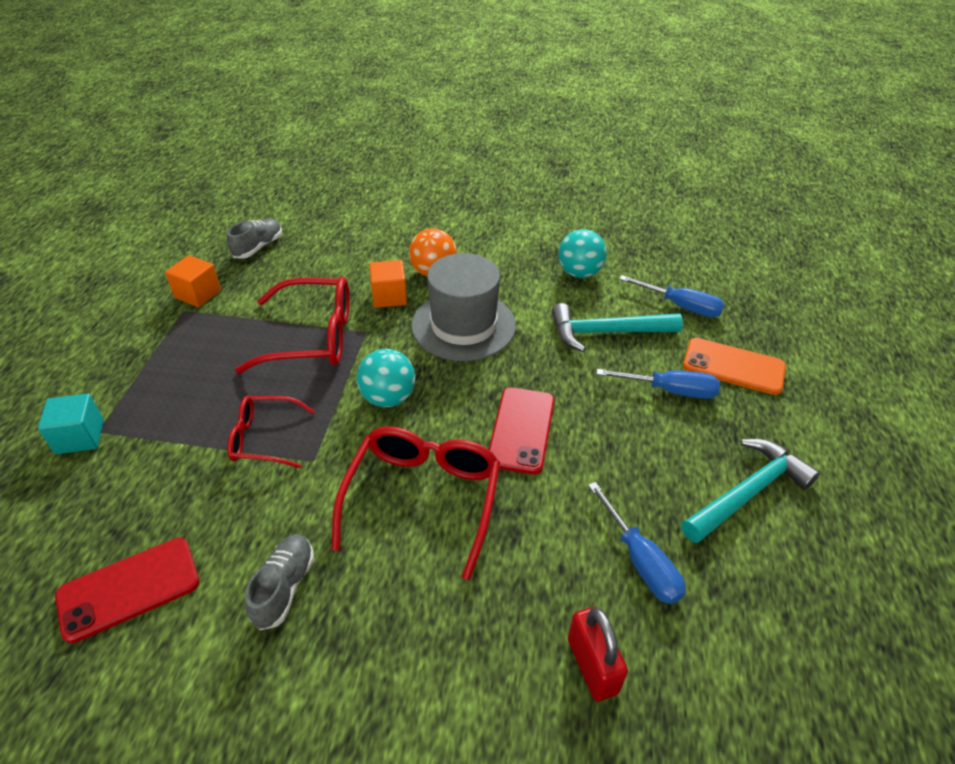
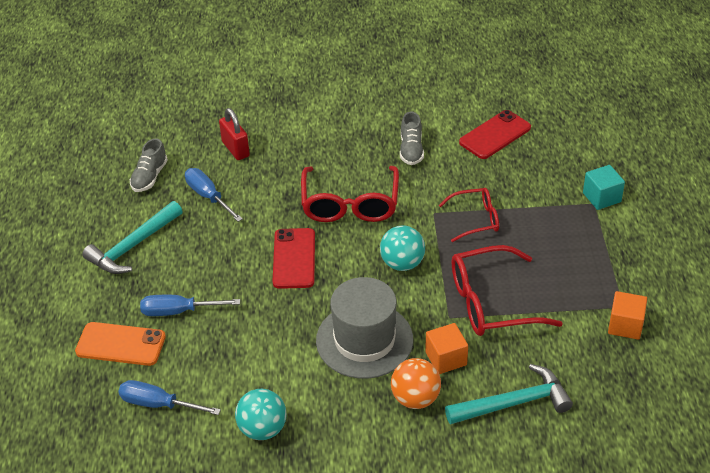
camera: 170 degrees right, 0 degrees up
(258, 247) = (615, 395): grey shoe -> grey shoe (149, 177)
(607, 332) = (232, 358): turquoise hammer -> turquoise hammer (513, 403)

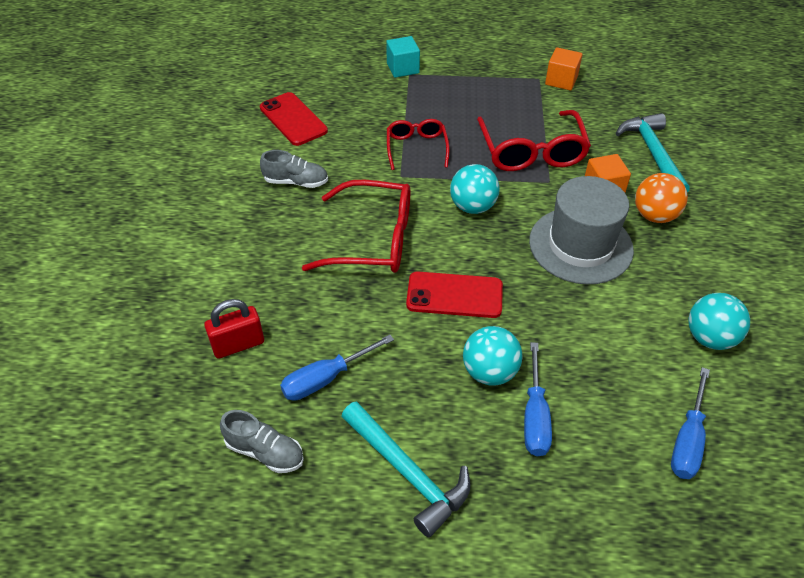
camera: 85 degrees left, 5 degrees up
(121, 344) = (592, 485): orange phone -> none
(218, 284) = (489, 372): none -> turquoise ball

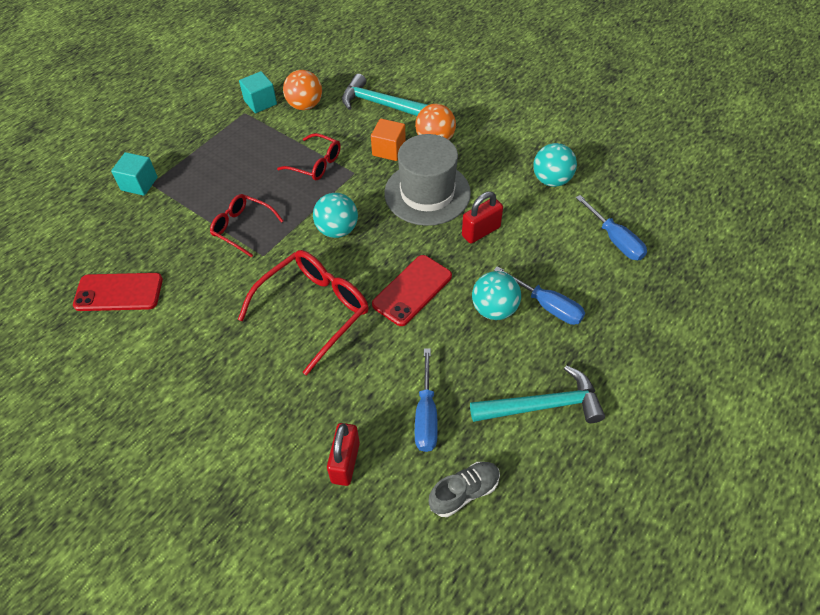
camera: 55 degrees left, 5 degrees up
(296, 182) = (199, 330): grey shoe -> none
(532, 152) = (316, 164): red glasses -> red glasses, size x0.60
(561, 80) = (260, 102): orange cube -> turquoise cube
(576, 312) = (481, 231): none -> red padlock
(590, 107) = (305, 105): none -> orange ball

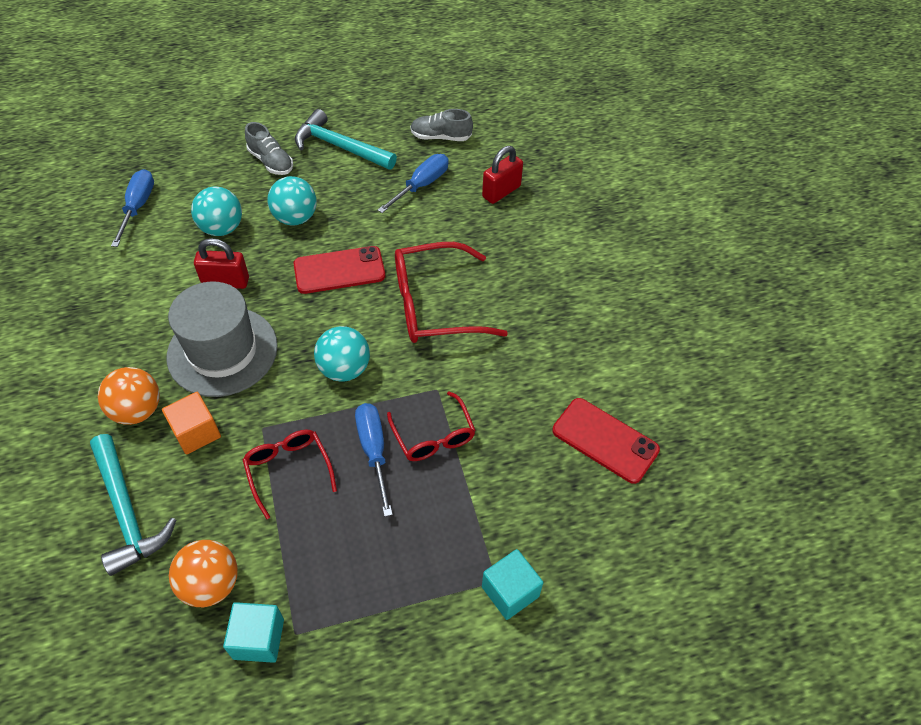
camera: 145 degrees left, 0 degrees up
(547, 305) = (255, 197): blue screwdriver -> blue screwdriver (374, 451)
(551, 180) = (103, 287): turquoise ball -> turquoise ball (222, 228)
(578, 346) = (271, 162): none -> grey shoe

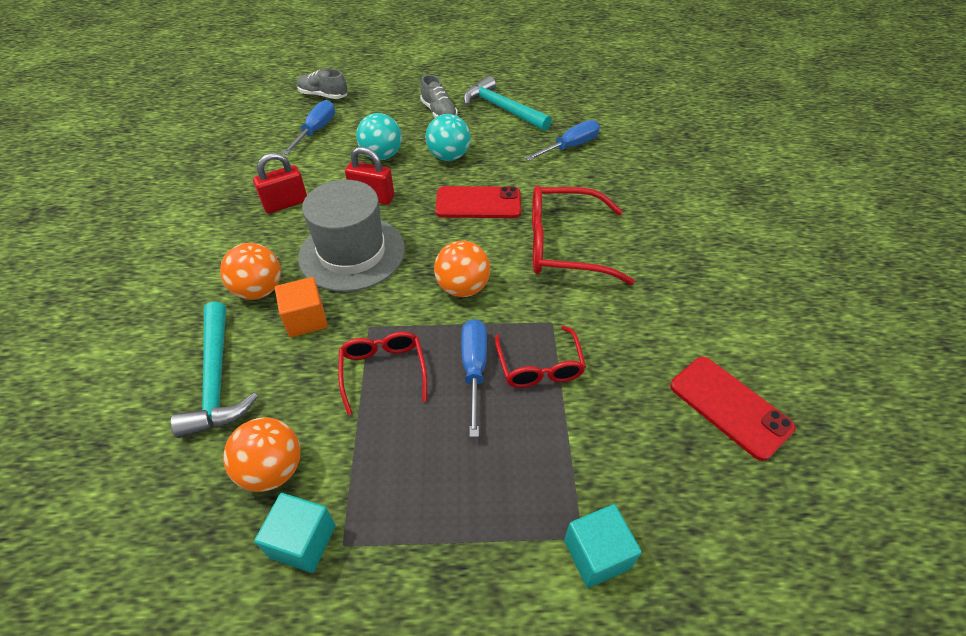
camera: 15 degrees right, 5 degrees down
(344, 369) = (462, 288): turquoise ball -> orange ball
(441, 137) = (595, 112): grey shoe -> grey shoe (323, 96)
(501, 192) = (646, 161): red padlock -> red padlock (285, 204)

